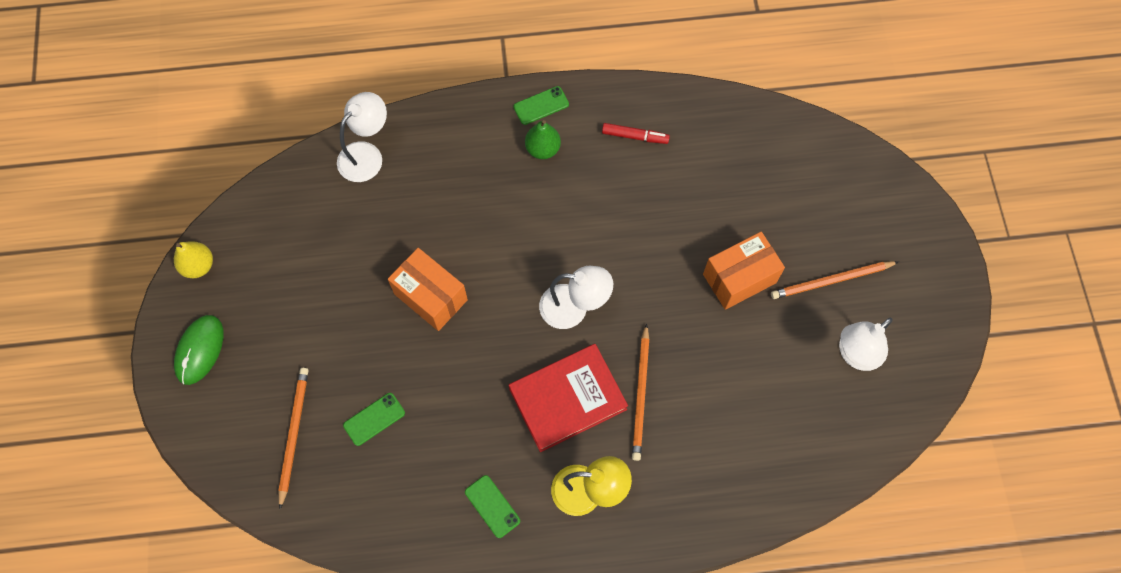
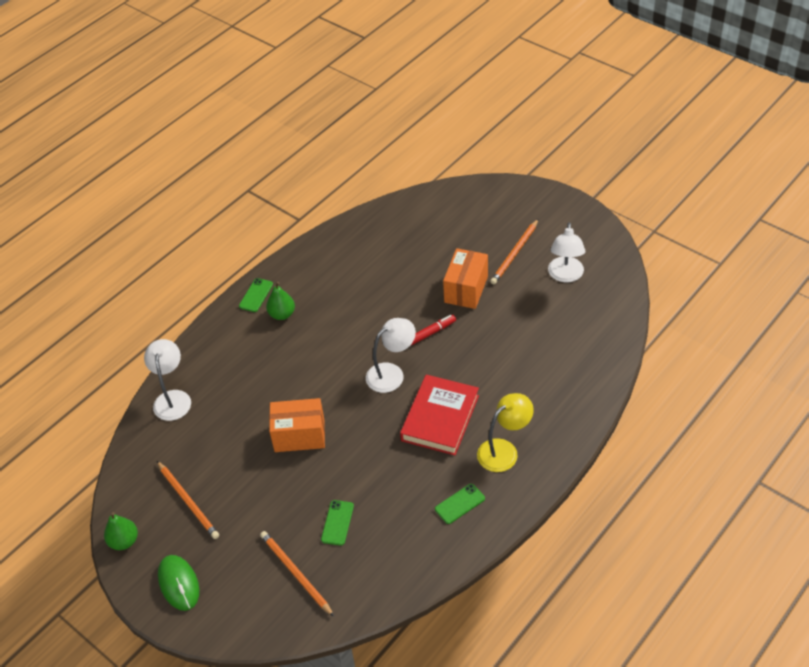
camera: 40 degrees left, 20 degrees down
(198, 266) = (124, 541): yellow pear -> green pear
(492, 506) = (459, 504): green phone -> green phone turned 45 degrees counterclockwise
(634, 136) = (329, 269): red marker -> red marker (431, 333)
(640, 394) = (478, 383): orange pencil -> orange pencil (188, 501)

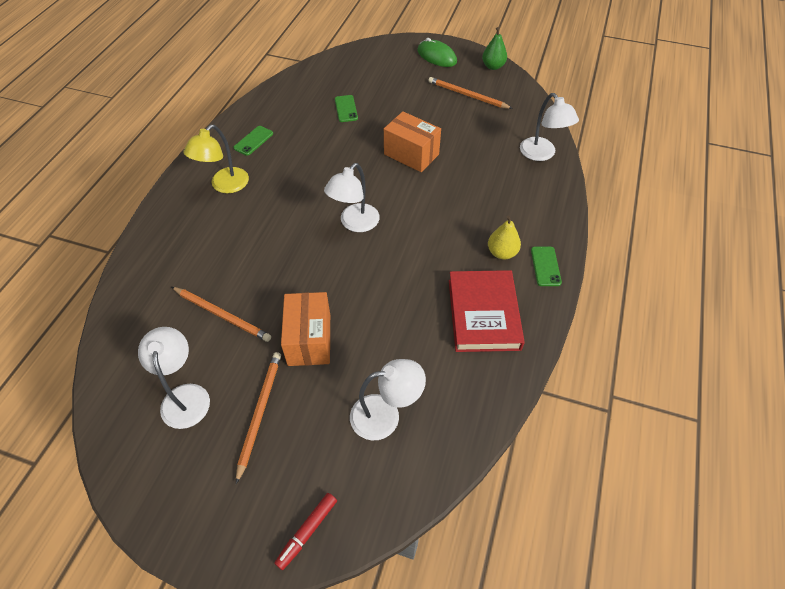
camera: 155 degrees right, 5 degrees up
(282, 314) = (502, 253): green pear -> yellow pear
(295, 573) = (360, 77): orange pencil -> orange pencil (222, 315)
(299, 435) = (411, 154): orange box -> orange box turned 60 degrees clockwise
(431, 233) = (385, 415): none -> white lamp
(431, 333) = (331, 275): red marker -> red marker (307, 532)
(440, 418) = (291, 197): red book -> red book (483, 314)

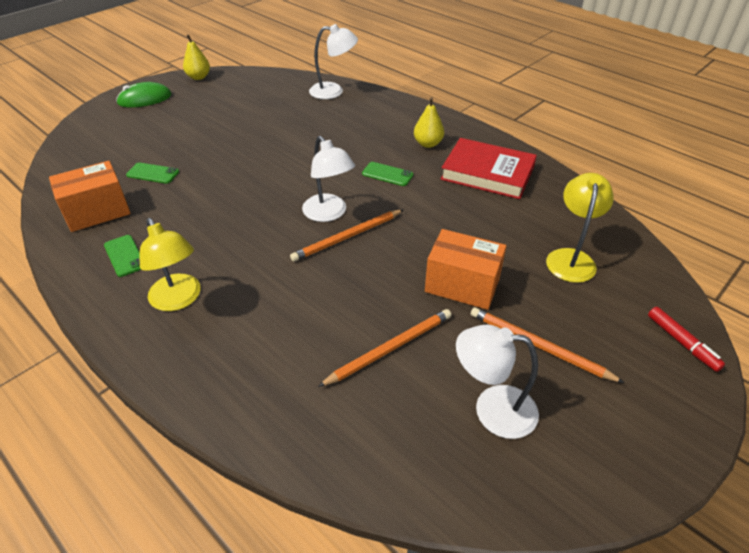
camera: 65 degrees left, 10 degrees down
(385, 415) = (571, 258): white lamp -> yellow lamp
(411, 154) = (266, 153): orange box -> orange box (97, 212)
(467, 95) = (221, 101): orange pencil -> orange pencil (347, 237)
(493, 66) = (198, 77): green pear -> yellow pear
(545, 266) = (456, 129): green phone -> green phone (387, 174)

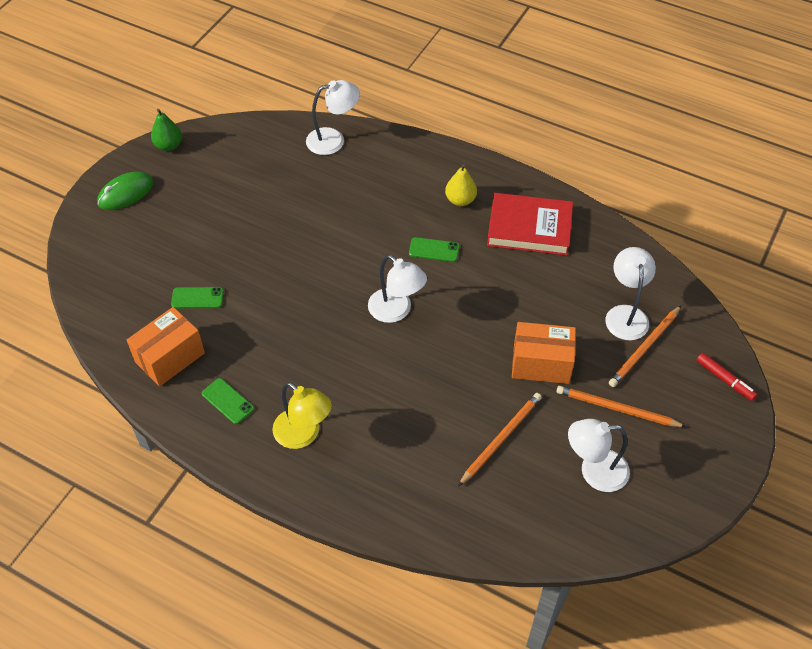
camera: 15 degrees left, 10 degrees up
(198, 77) = (168, 145): yellow pear -> green pear
(347, 237) = (424, 334): orange pencil -> orange pencil (644, 348)
(571, 258) = (625, 314): yellow lamp -> white lamp

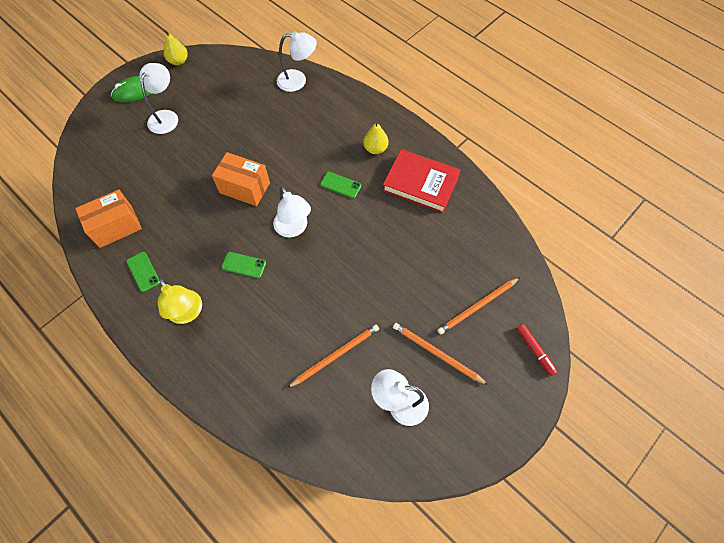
camera: 15 degrees right, 10 degrees up
(168, 145) = (178, 61): green pear -> yellow pear
(197, 298) = (153, 184): green phone -> green phone (244, 265)
(541, 364) = (389, 300): orange box -> orange box (244, 188)
(625, 314) = (472, 274): white lamp -> white lamp (166, 116)

